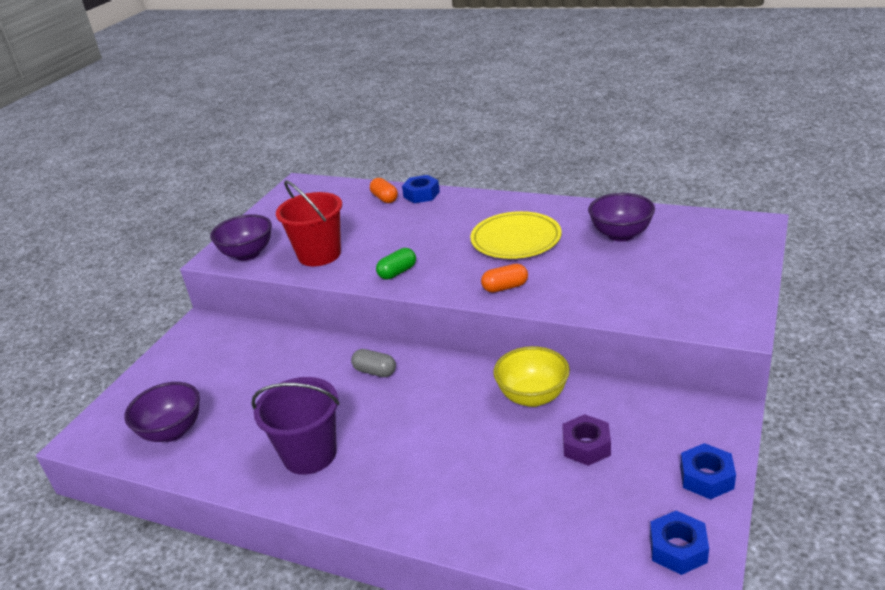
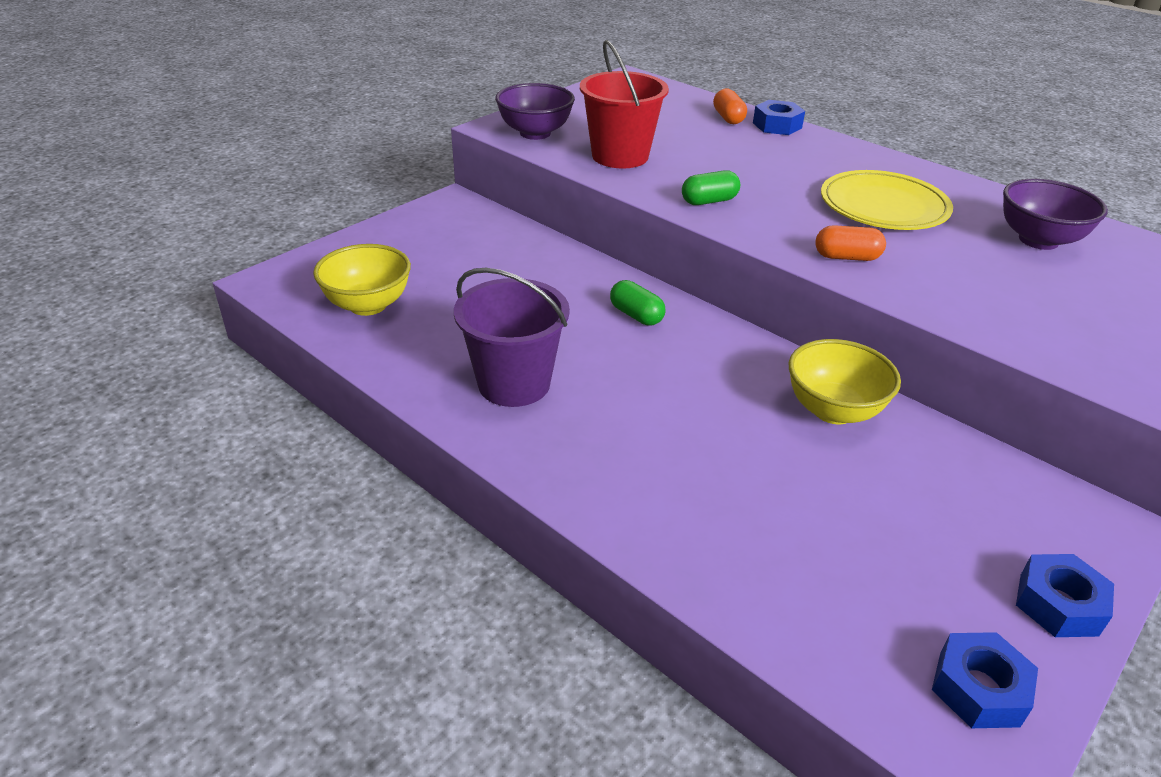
camera: 15 degrees right, 5 degrees up
(172, 431) = (368, 305): purple bowl -> yellow bowl
(375, 371) = (636, 315): grey capsule -> green capsule
(586, 446) = (886, 498): purple nut -> none

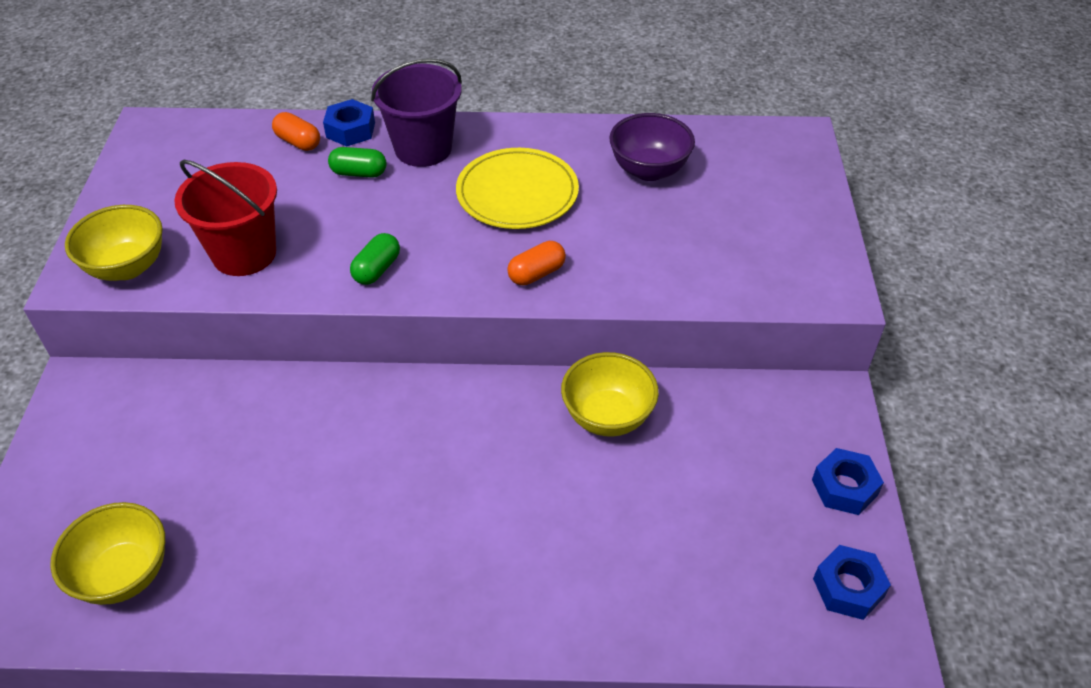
camera: 40 degrees left, 10 degrees up
(514, 383) = (351, 565): purple bucket -> purple bucket (423, 148)
(535, 133) = (127, 267): purple bowl -> yellow bowl
(636, 315) = (385, 418): green capsule -> green capsule (359, 173)

